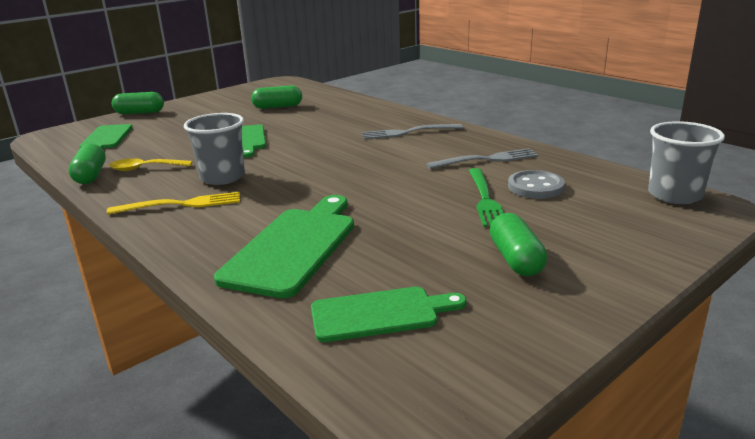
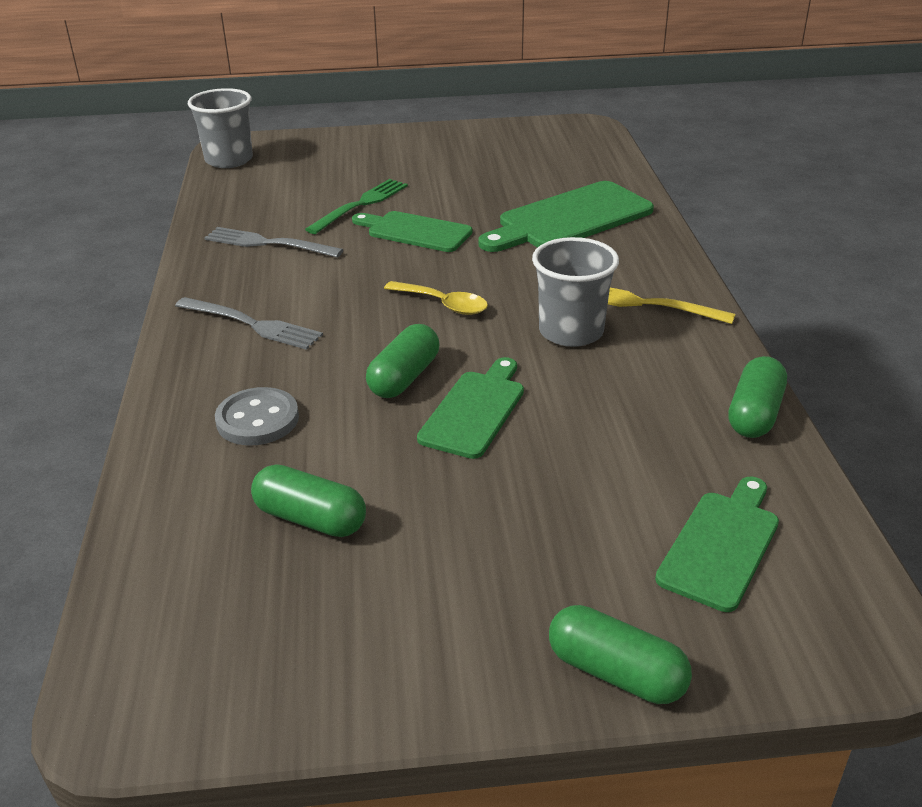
camera: 145 degrees left, 10 degrees up
(145, 168) = (667, 397): yellow spoon -> yellow spoon (443, 304)
(380, 314) = (558, 162): green cutting board -> green cutting board (415, 232)
(516, 259) = (429, 161): green capsule -> green capsule (404, 377)
(535, 187) = (299, 200): grey button -> grey button (257, 419)

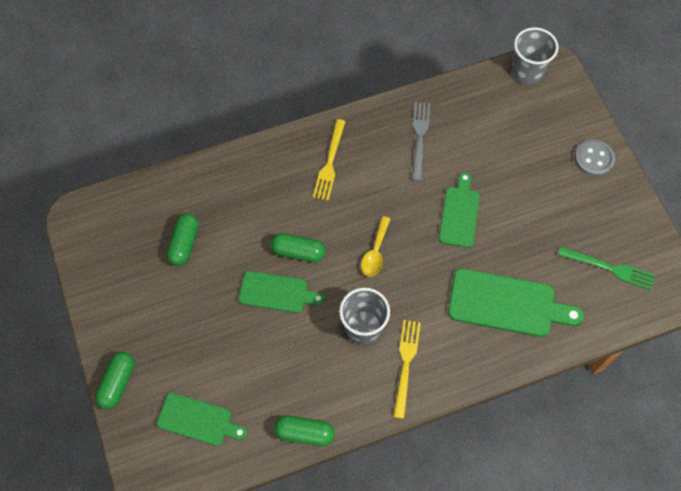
camera: 75 degrees right, 30 degrees up
(253, 324) = (330, 163): grey fork -> yellow fork
(257, 419) = (248, 197): grey button -> grey button (594, 159)
(361, 204) = (487, 171): green fork -> green fork (610, 268)
(570, 219) = (507, 304): green cutting board -> green cutting board turned 150 degrees clockwise

